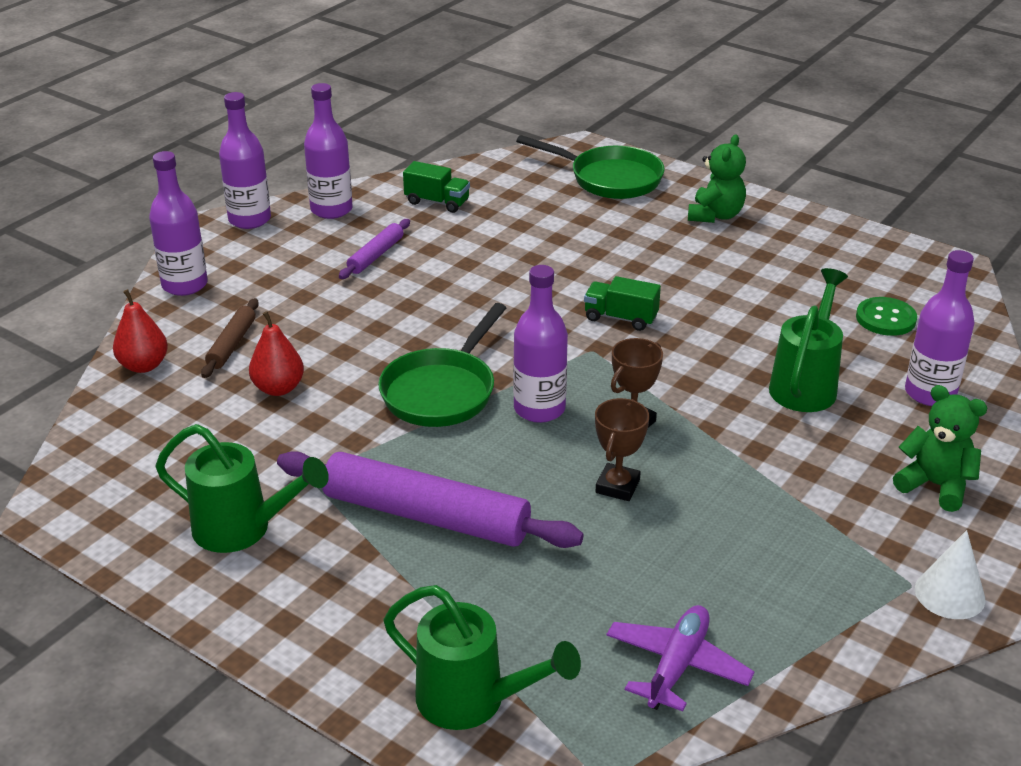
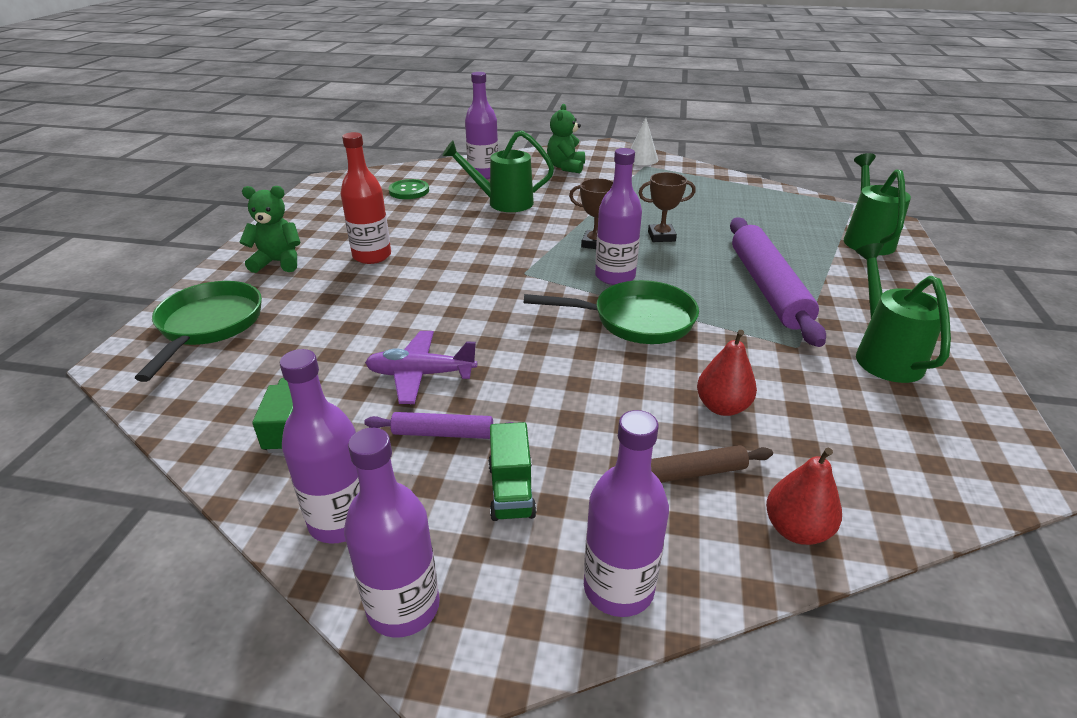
camera: 115 degrees left, 0 degrees up
(620, 318) = (470, 271): green truck -> green truck (511, 490)
(677, 666) = (767, 201): purple plane -> purple plane (421, 375)
(697, 266) = (372, 256): none -> red bottle

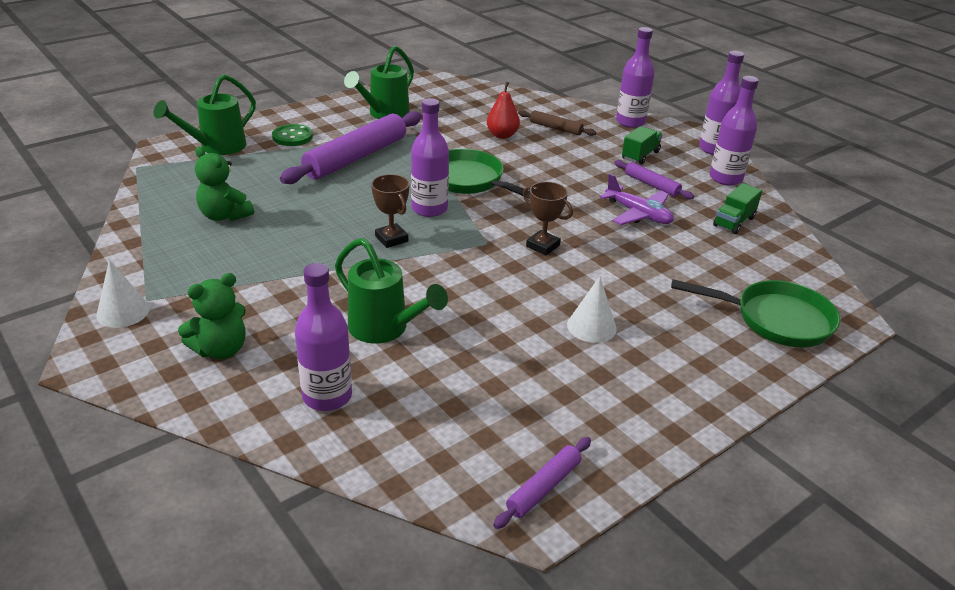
camera: 140 degrees left, 0 degrees up
(208, 326) = (775, 320): green pan -> green pan turned 120 degrees counterclockwise
(278, 262) = (688, 367): green teddy bear -> green teddy bear (224, 216)
(333, 188) = (543, 487): none -> purple rolling pin
(372, 256) = (591, 326): red bottle -> white cone
(409, 191) = (454, 416): green button -> green button (292, 137)
(661, 236) = (332, 218): brown trophy -> brown trophy (542, 246)
(796, 530) = (545, 105): red pear -> none

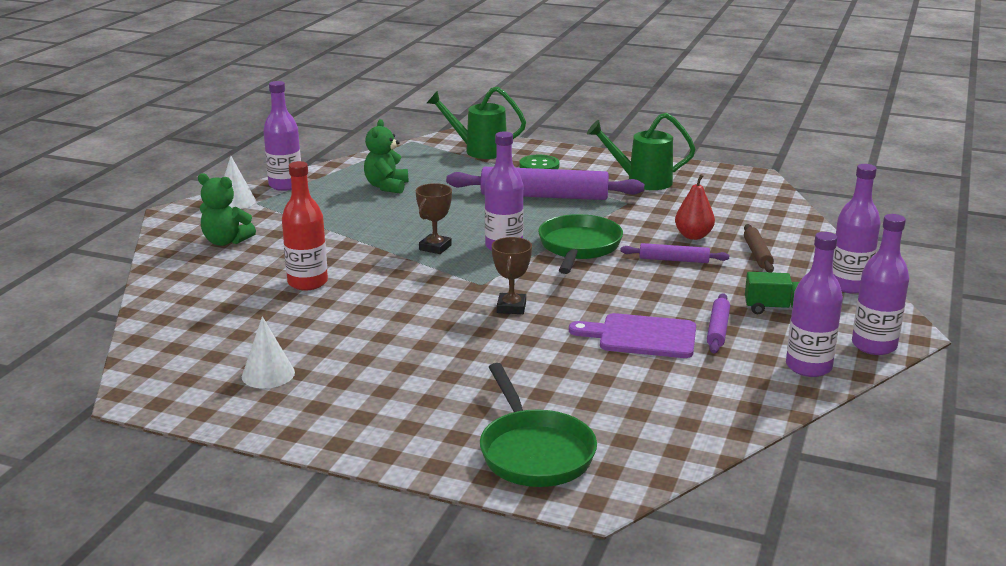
camera: 60 degrees right, 10 degrees down
(327, 396) = (208, 289): purple bottle -> purple bottle (285, 185)
(384, 329) = (307, 282): green watering can -> red bottle
(543, 487) = (175, 392): purple rolling pin -> purple rolling pin (673, 260)
(591, 326) = (407, 361): white cone -> white cone (268, 374)
(638, 214) = (641, 336): purple plane -> purple cutting board
(734, 222) = (709, 391): green truck -> none

